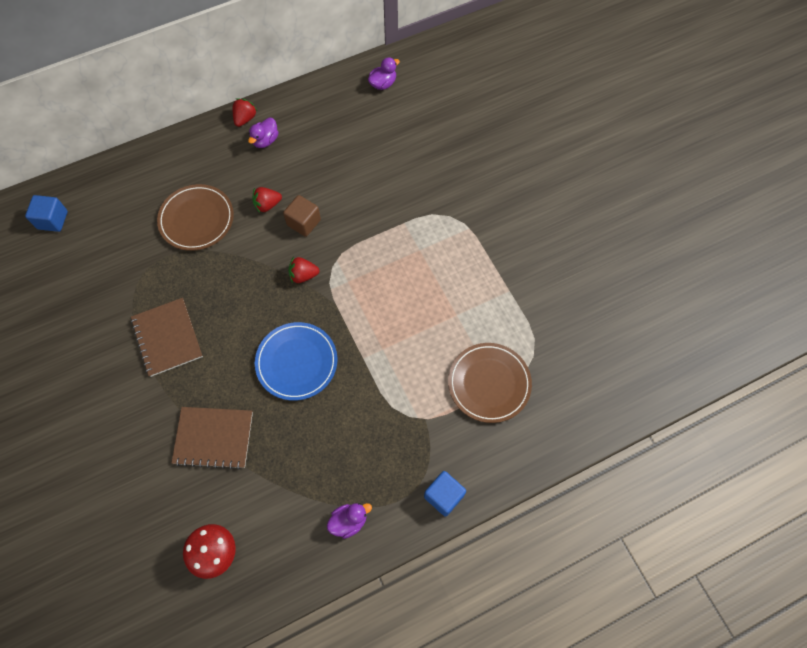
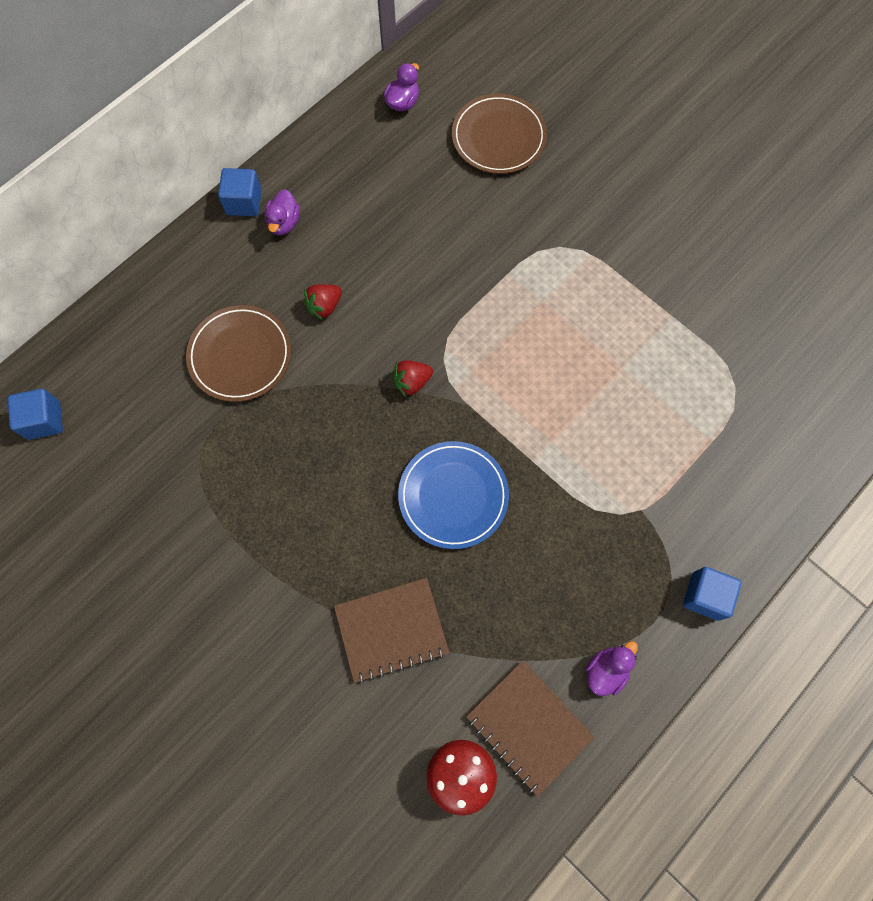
camera: 20 degrees left, 5 degrees up
(167, 338) = (272, 523): brown notebook -> brown notebook (528, 726)
(245, 119) = (244, 202): red strawberry -> blue cube
(304, 222) = (382, 314): brown cube -> none
(489, 383) = (698, 439): brown plate -> brown plate (498, 137)

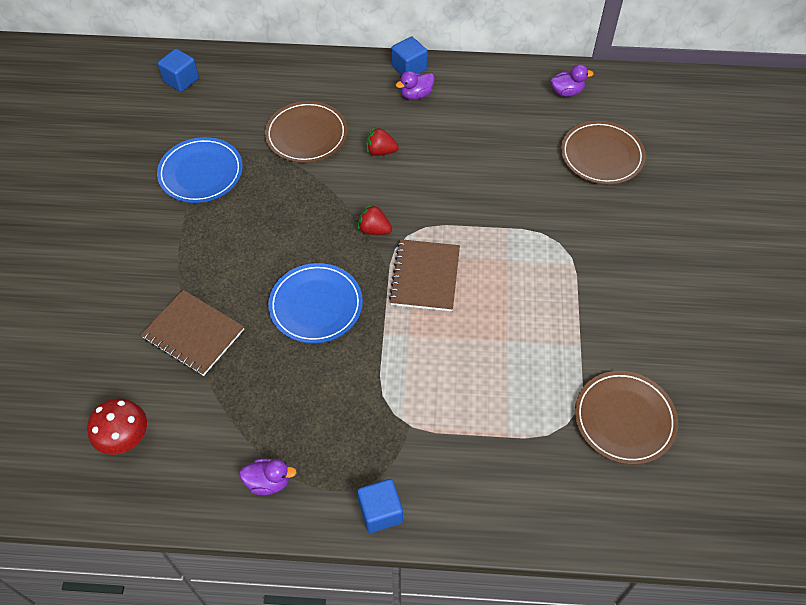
camera: 50 degrees right, 15 degrees down
(195, 488) = (201, 173): none -> blue plate
(528, 726) = (189, 459): brown notebook -> brown notebook (425, 276)
(764, 342) = (624, 419): none -> brown plate

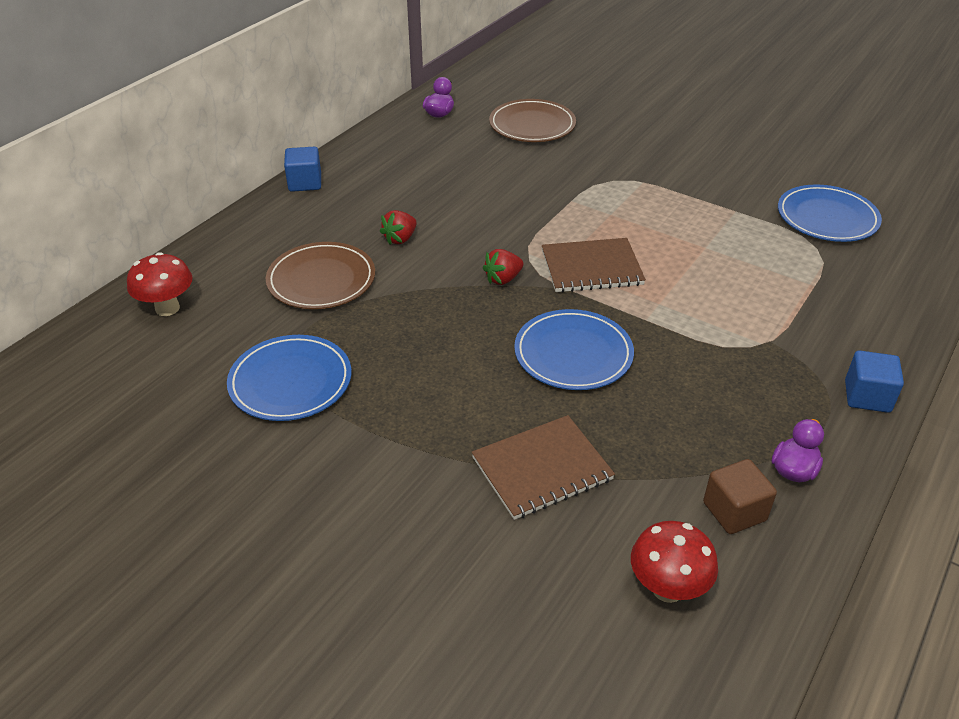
camera: 60 degrees left, 15 degrees down
(181, 80) = (113, 350): blue cube -> none
(209, 456) = (734, 511): none -> brown cube
(231, 80) = (167, 308): none -> red mushroom
(416, 95) = (347, 191): purple duck -> none
(425, 276) = (591, 268): brown notebook -> brown notebook turned 45 degrees counterclockwise
(624, 419) = (827, 218): brown plate -> blue plate

